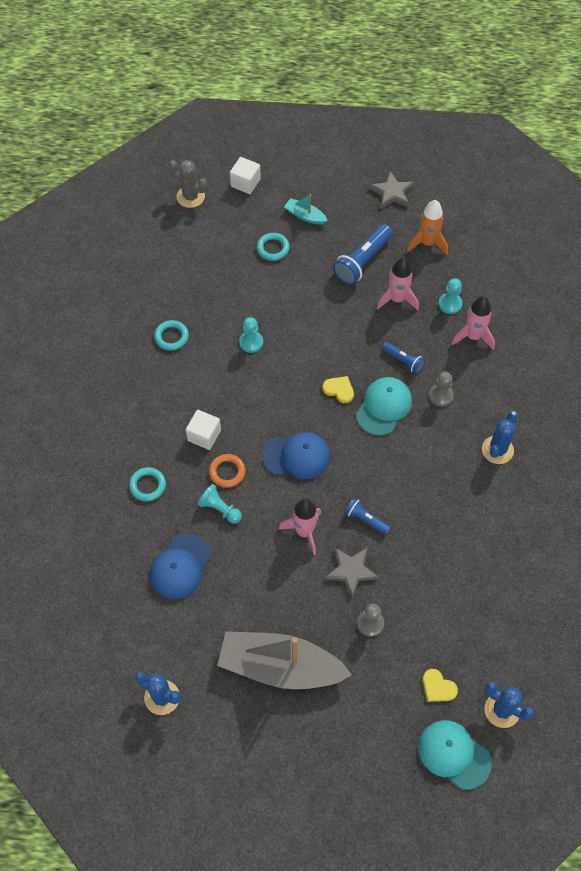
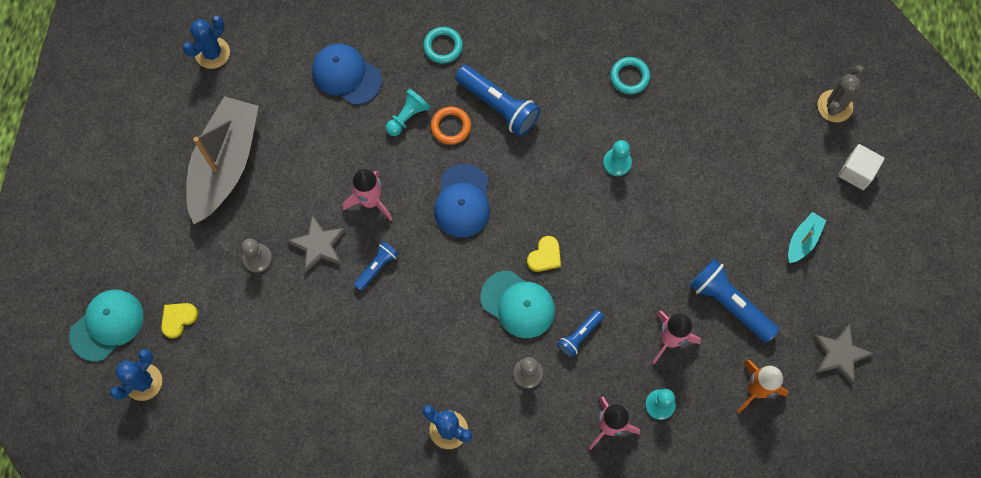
camera: 95 degrees right, 10 degrees up
(204, 435) = (498, 105): white cube -> blue flashlight
(273, 248) = (753, 197): turquoise ring -> none

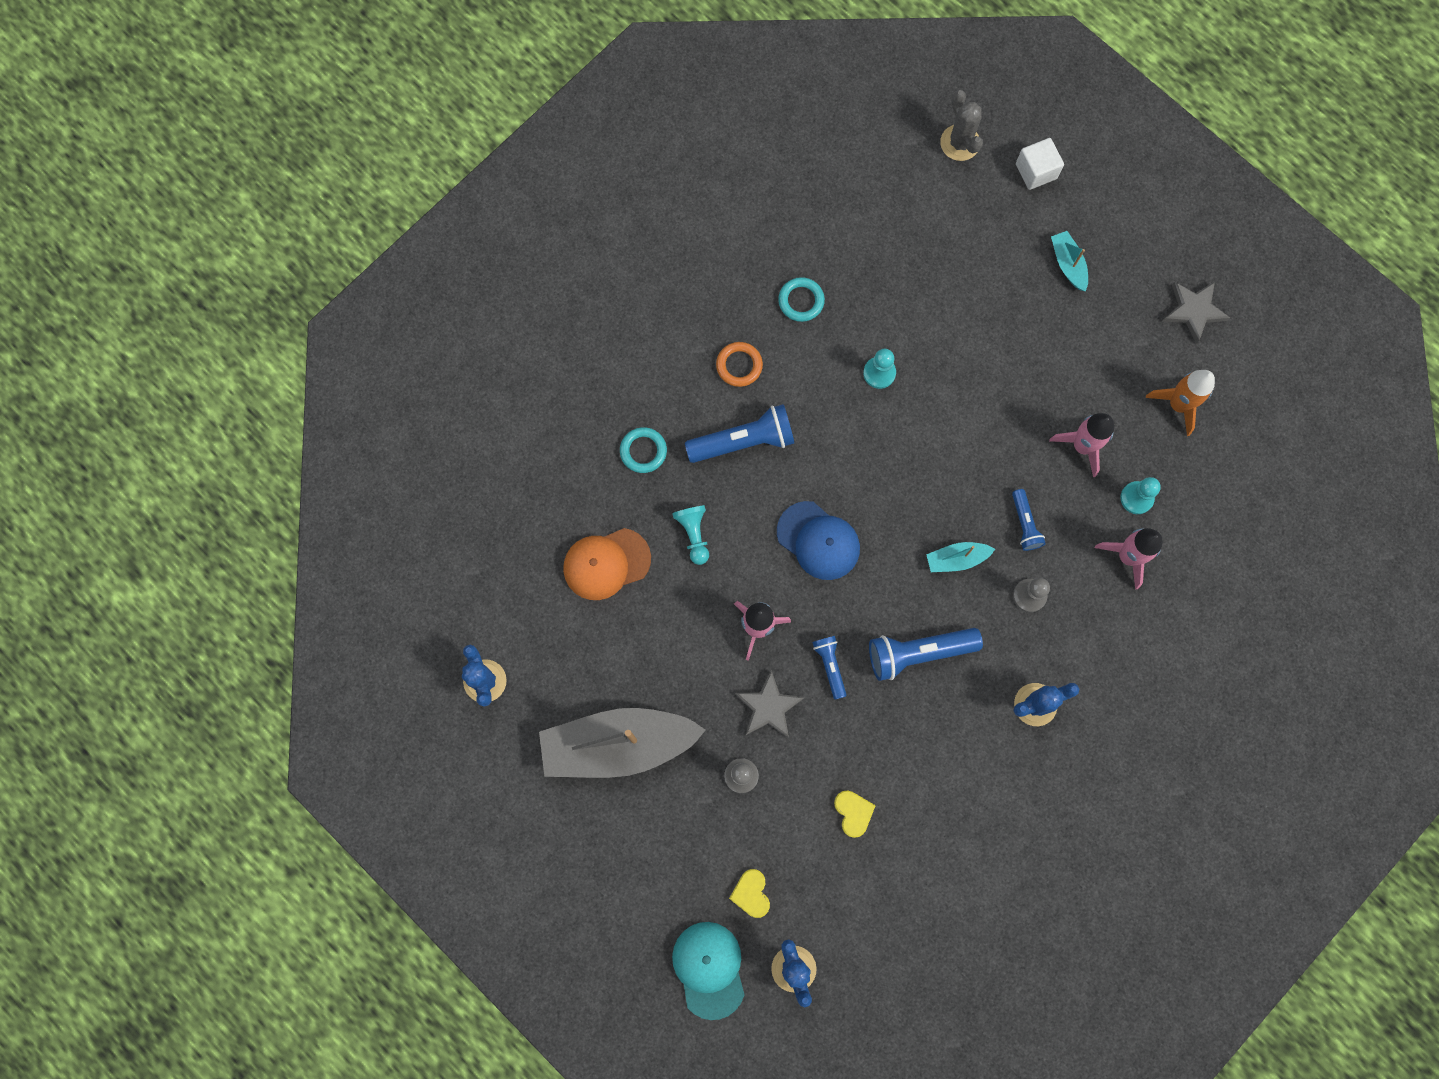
camera: 55 degrees left, 5 degrees up
(225, 164) = (618, 745): grey boat -> grey boat turned 60 degrees counterclockwise
(346, 75) = (606, 564): blue cap -> orange cap
(451, 127) = (733, 500): orange ring -> orange ring (739, 365)
(518, 304) = (956, 559): turquoise cap -> turquoise boat
(545, 256) = (926, 502): yellow heart -> yellow heart (853, 812)
(730, 304) = (1084, 370): blue flashlight -> blue flashlight (918, 653)

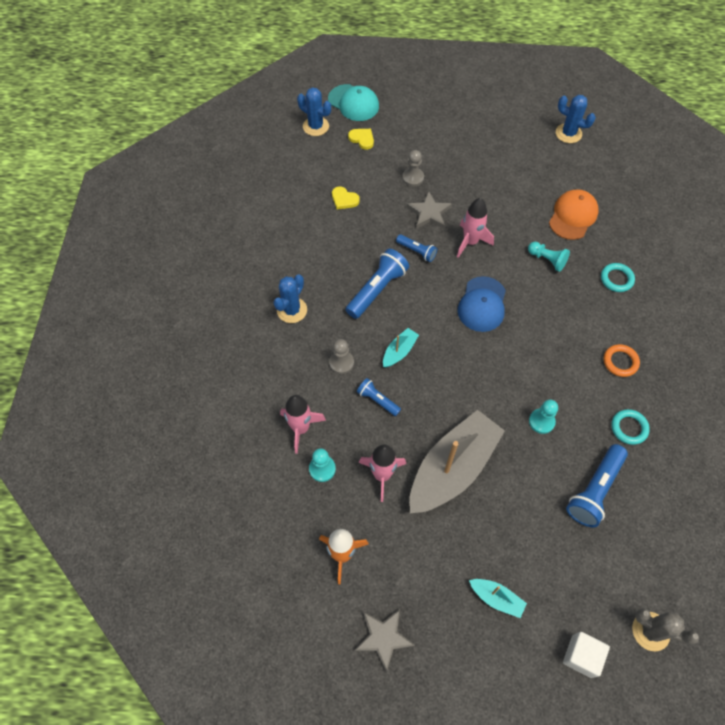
camera: 140 degrees right, 15 degrees down
(618, 745) = (482, 151): grey boat -> grey boat (452, 468)
(743, 441) = (573, 323): blue flashlight -> blue flashlight (594, 490)
(818, 541) = (482, 304): blue cap -> blue cap turned 75 degrees counterclockwise

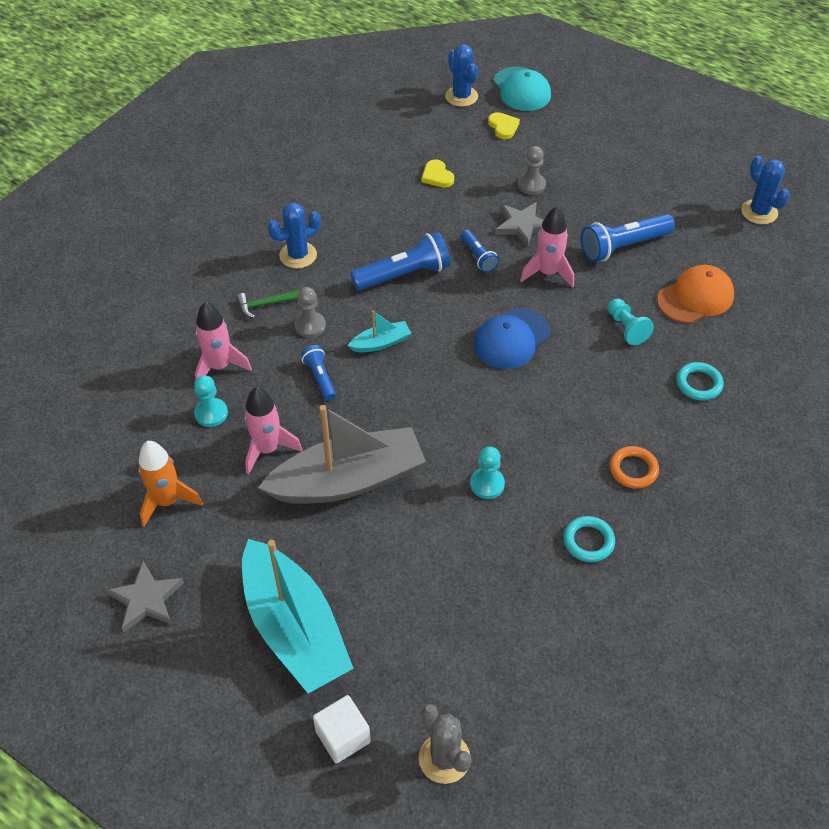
camera: 30 degrees right, 10 degrees down
(297, 361) = (266, 304): none -> green hammer
(496, 598) = (294, 628): turquoise boat -> turquoise boat, size x2.32
(594, 490) = (494, 582): blue flashlight -> blue flashlight (623, 246)

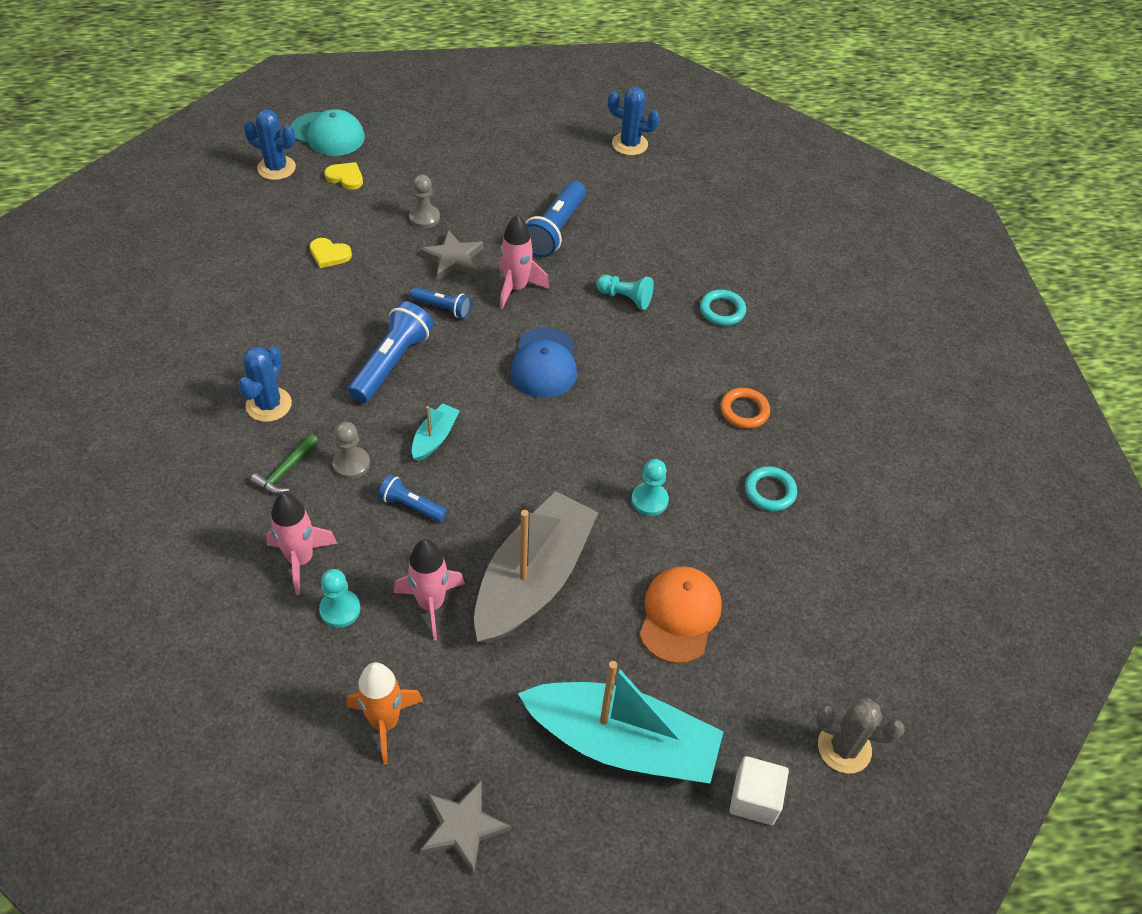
camera: 45 degrees left, 0 degrees up
(695, 297) = (651, 241): orange cap -> orange cap (679, 615)

